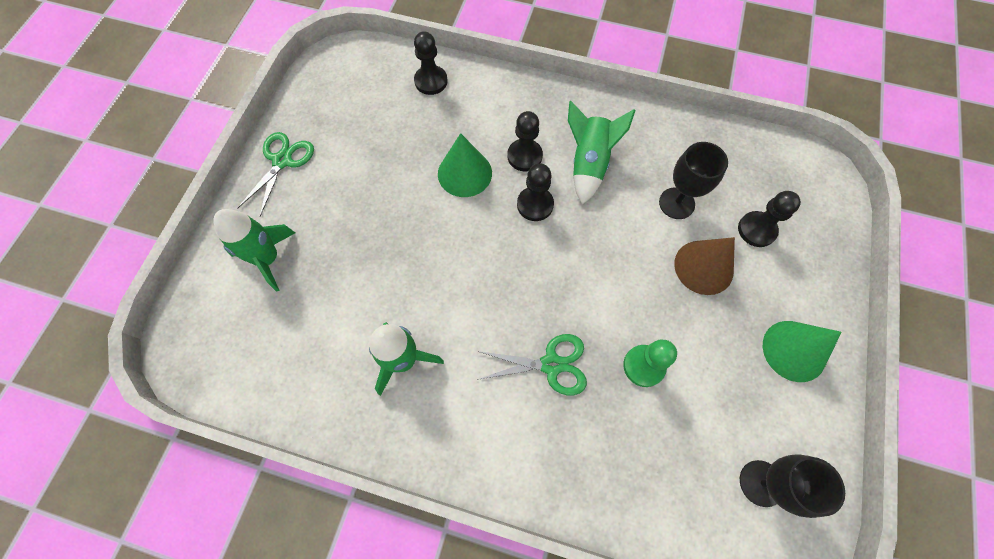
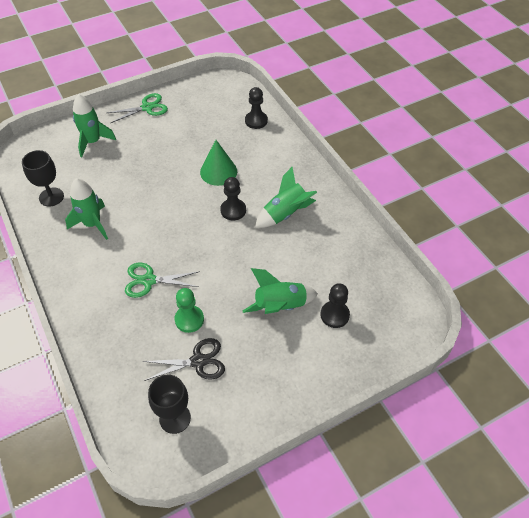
camera: 45 degrees right, 15 degrees down
(524, 156) = (257, 186): black pawn -> none
(551, 364) = (149, 280): green scissors -> green scissors turned 135 degrees clockwise
(676, 203) = (307, 267): black goblet -> black goblet (51, 197)
(703, 267) = (280, 306): brown cone -> green rocket
(707, 401) = (198, 361): none -> black scissors
(794, 350) = (274, 383): green cone -> none

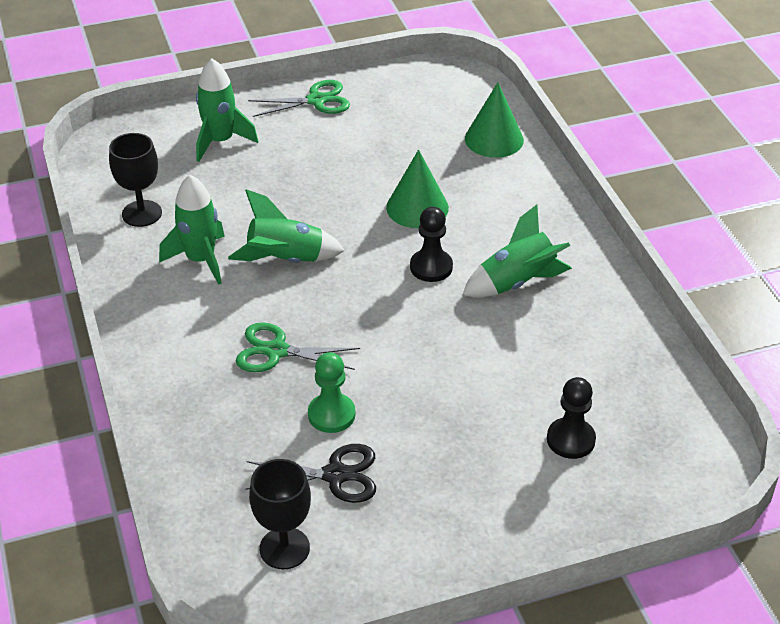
camera: 10 degrees right, 10 degrees down
(256, 121) = (494, 139): black pawn -> green cone
(280, 306) = (482, 415): green rocket -> green rocket (285, 260)

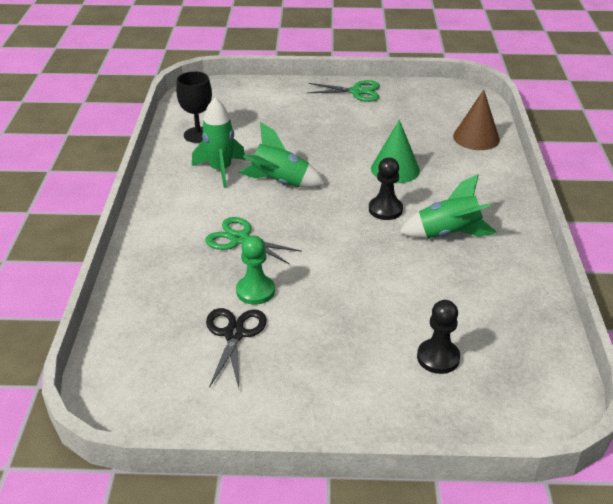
camera: 20 degrees right, 5 degrees down
(220, 141) = (276, 103): green rocket -> none
(284, 548) = (165, 377): black goblet -> none
(335, 475) = (234, 334): black scissors -> black scissors turned 105 degrees counterclockwise
(494, 139) = (476, 138): green cone -> brown cone

